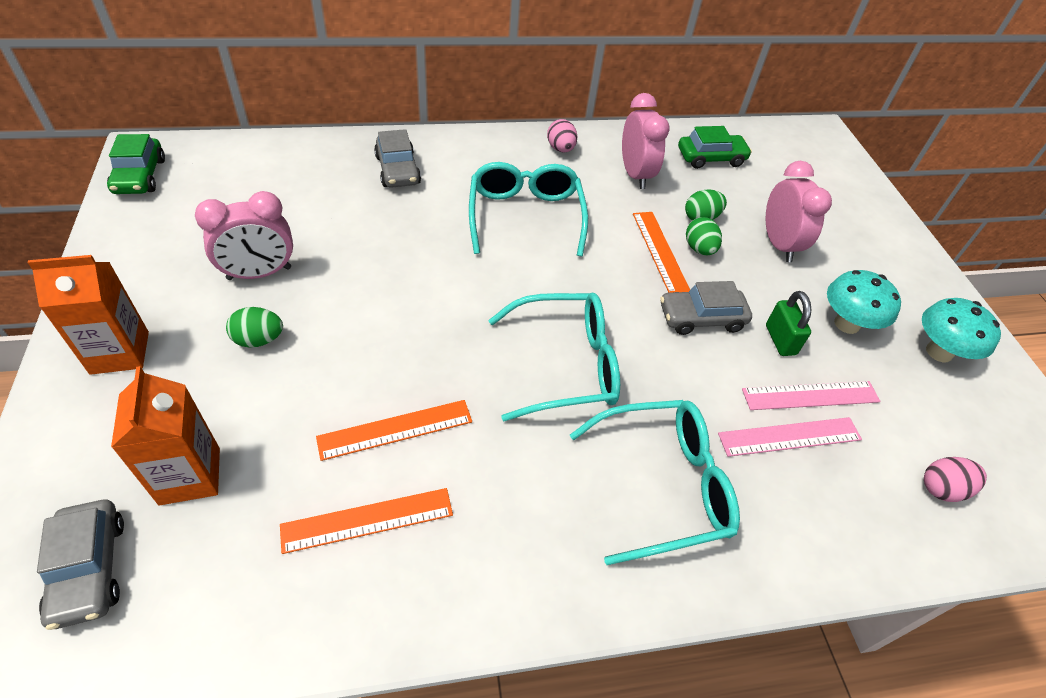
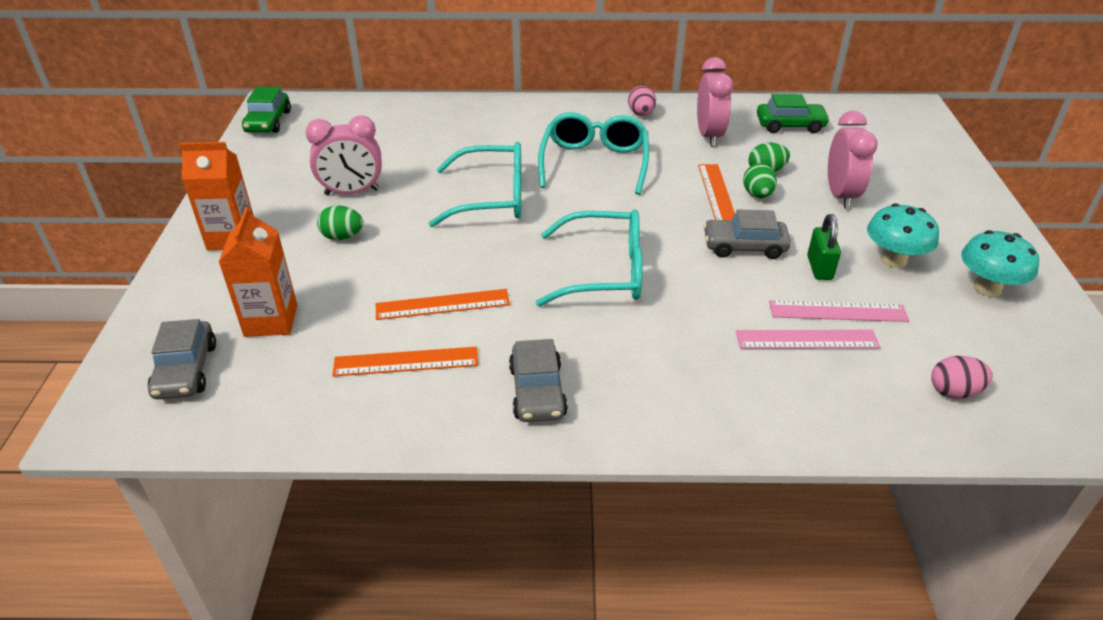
camera: 15 degrees right, 10 degrees down
(398, 170) = (486, 125): grey car -> grey car (537, 391)
(664, 485) = (673, 363): turquoise glasses -> turquoise glasses (492, 198)

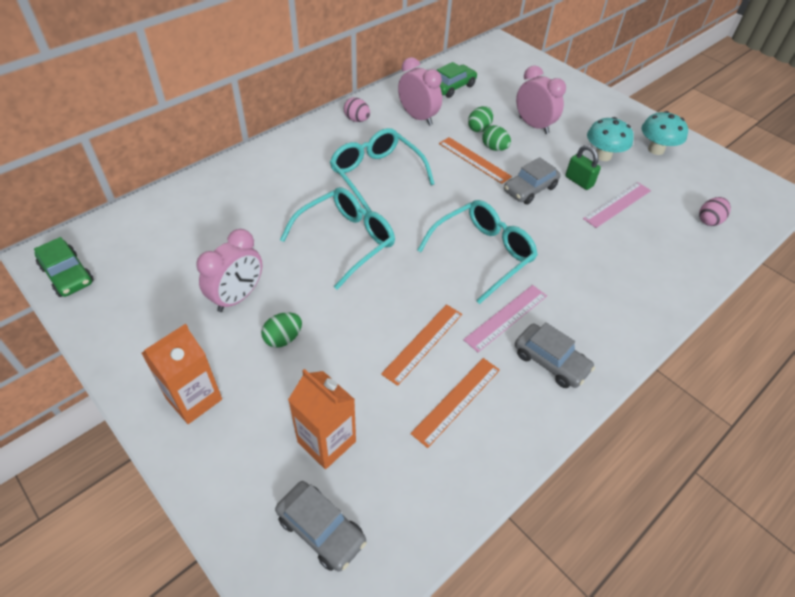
camera: 45 degrees left, 10 degrees up
(807, 340) = (625, 232): pink ruler -> pink ruler (506, 317)

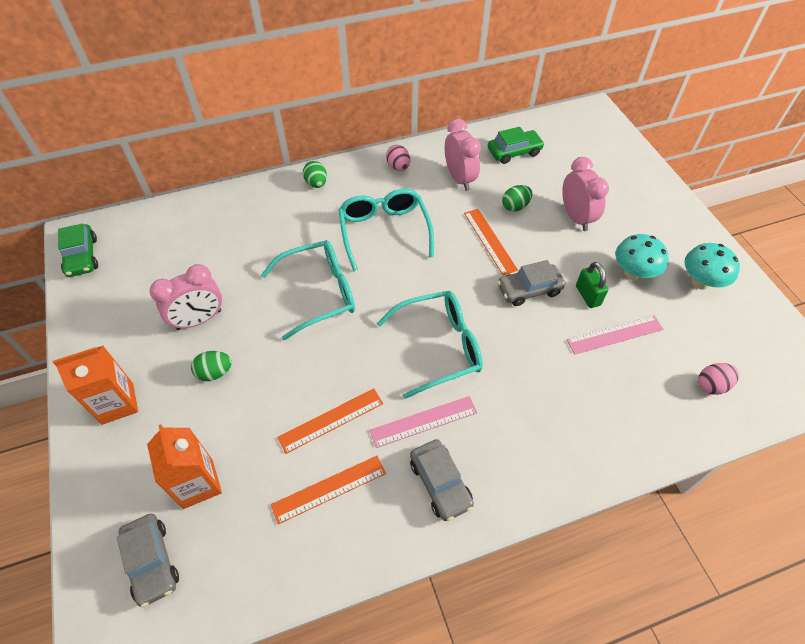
camera: 25 degrees right, 5 degrees up
(494, 148) = (518, 233): green egg -> green egg (316, 183)

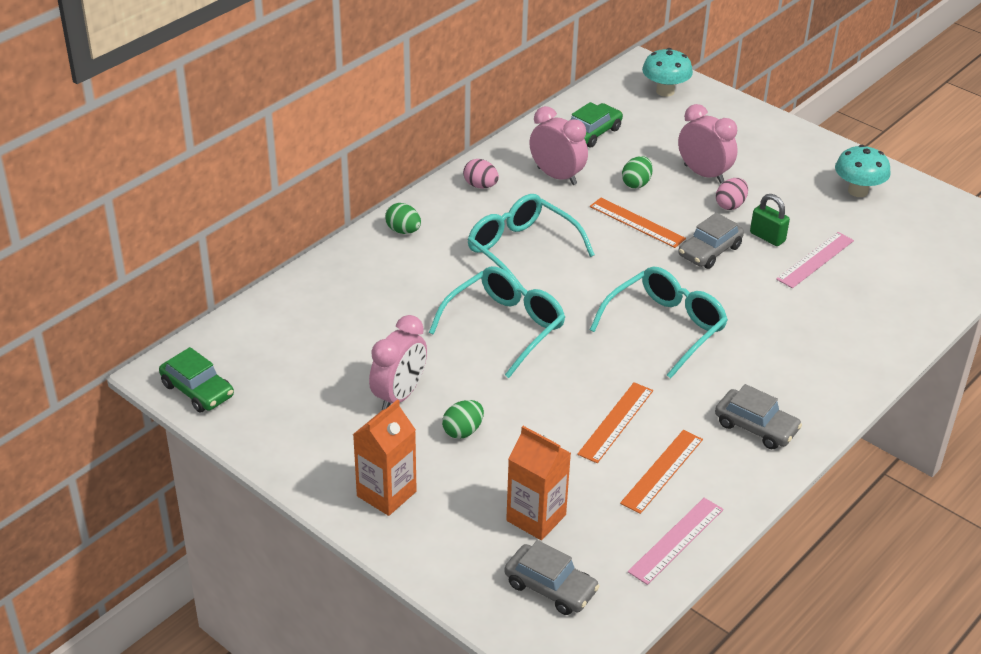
camera: 30 degrees left, 15 degrees down
(423, 421) = (702, 389): pink ruler -> pink ruler (676, 540)
(633, 273) = (793, 204): turquoise mushroom -> turquoise mushroom (665, 91)
(712, 385) = (924, 268): pink egg -> pink egg (730, 205)

